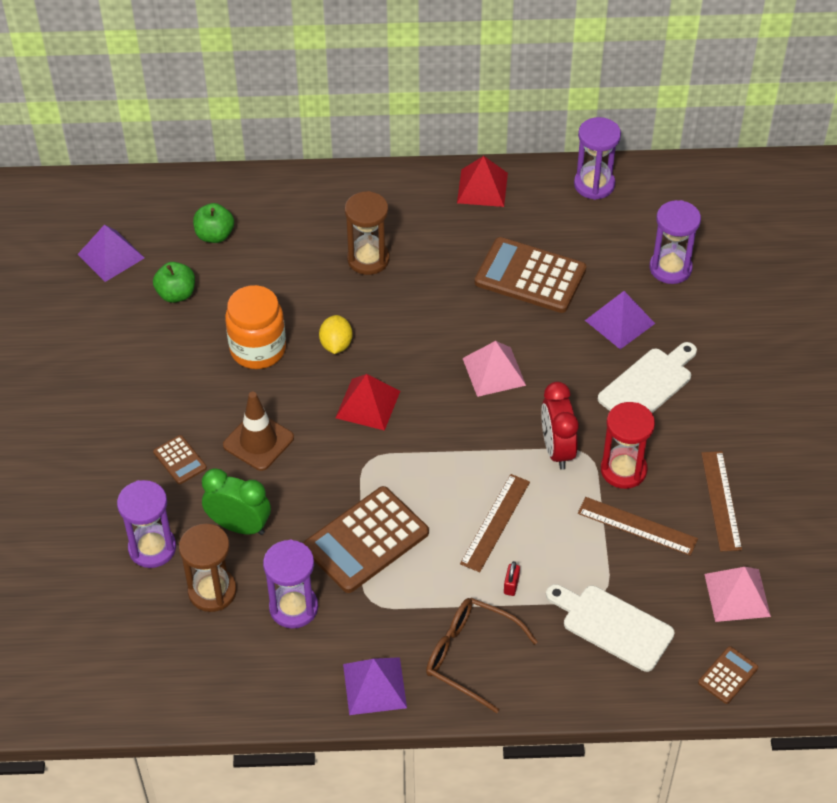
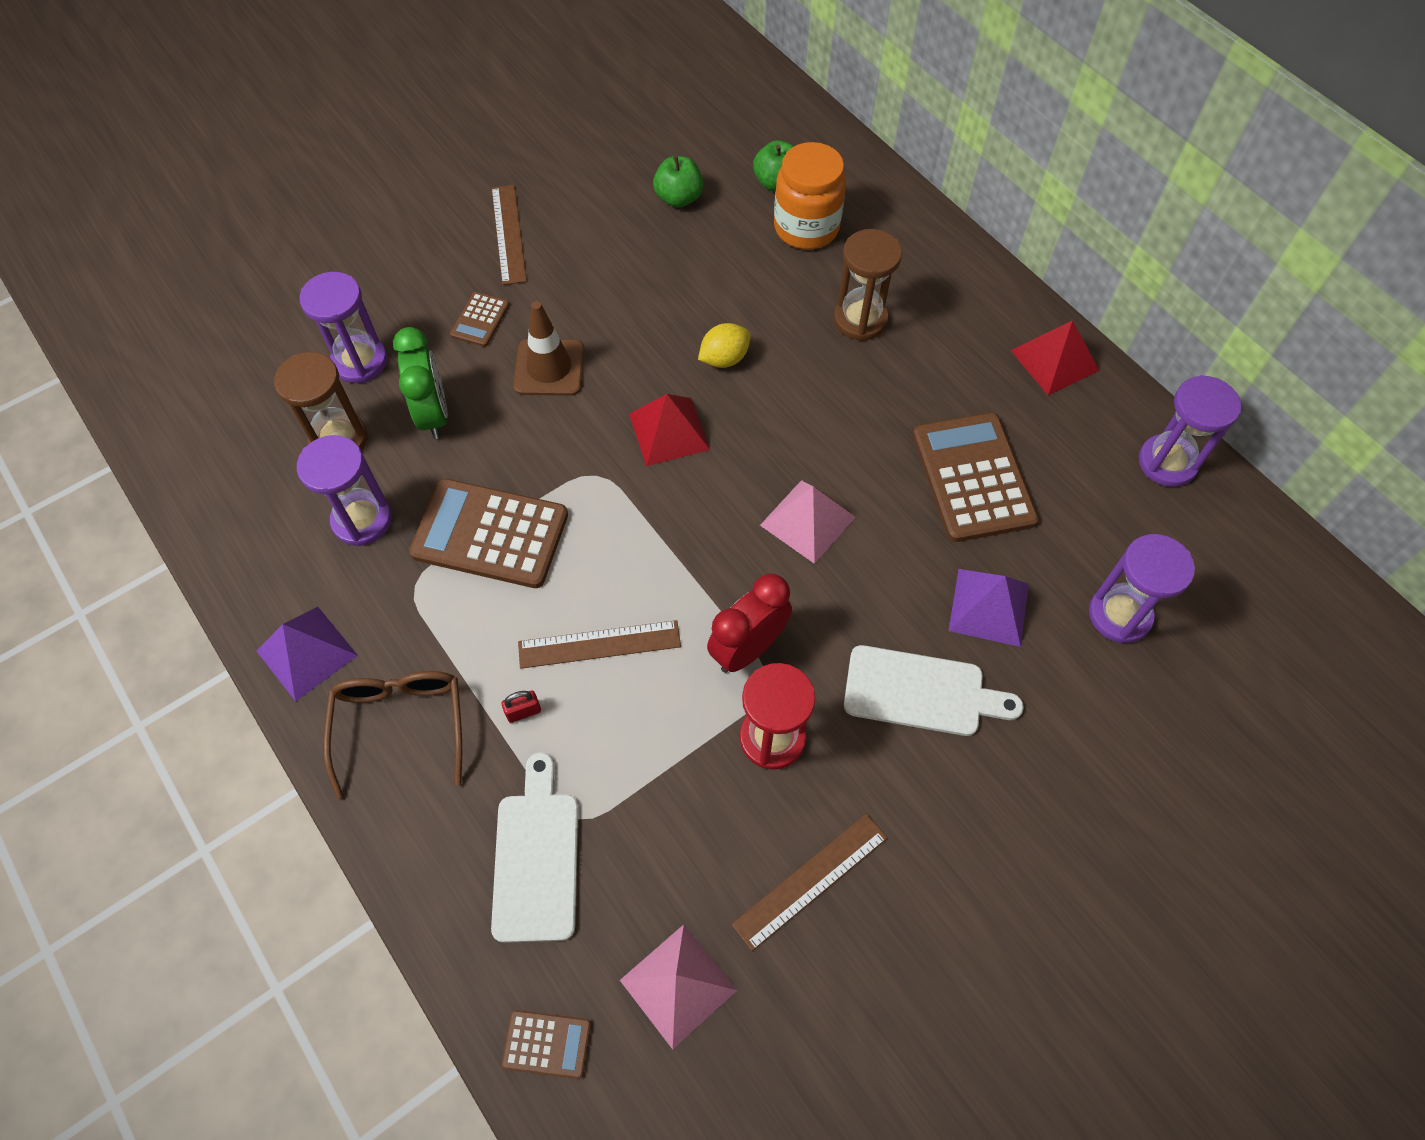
camera: 55 degrees right, 10 degrees up
(111, 256) = (682, 126): purple pyramid -> none
(258, 349) = (664, 299): orange jar -> orange jar (806, 228)
(637, 526) = (701, 801): brown ruler -> brown ruler (509, 234)

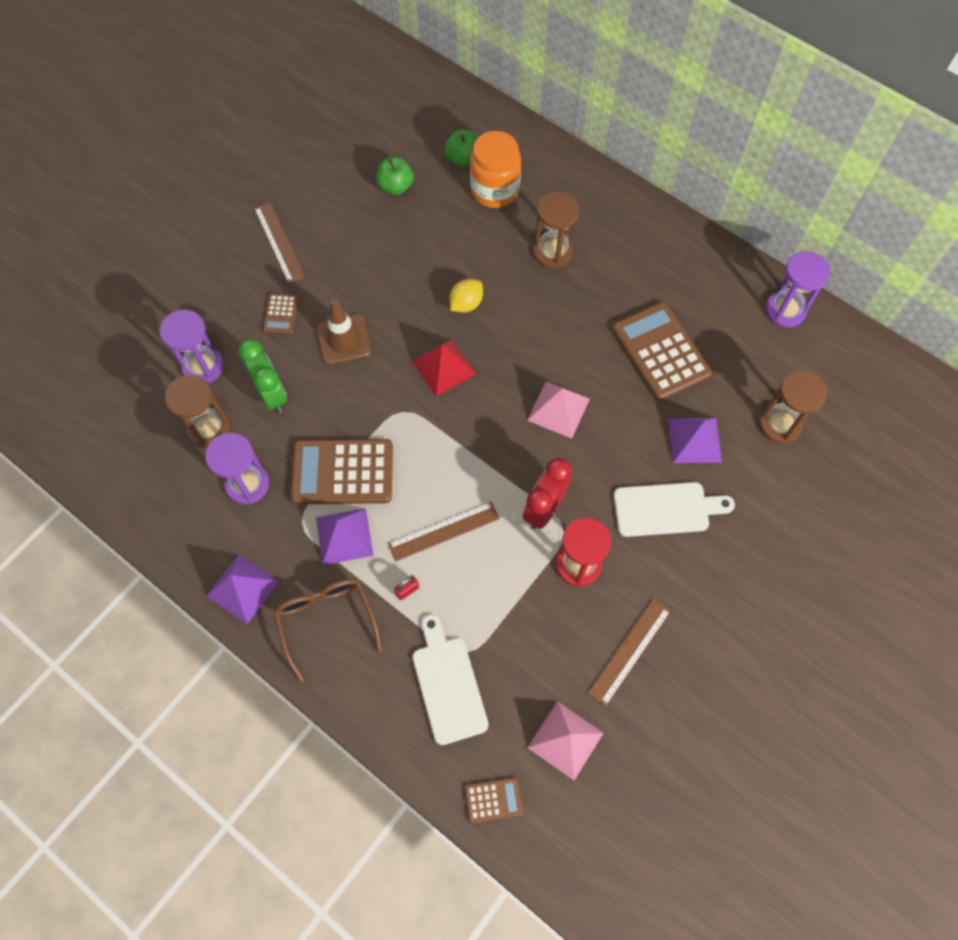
camera: 15 degrees left, 5 degrees up
(463, 617) = (344, 536): none -> purple pyramid
(1054, 360) = (693, 253): red pyramid -> none
(1119, 615) = (779, 424): purple hourglass -> brown hourglass

